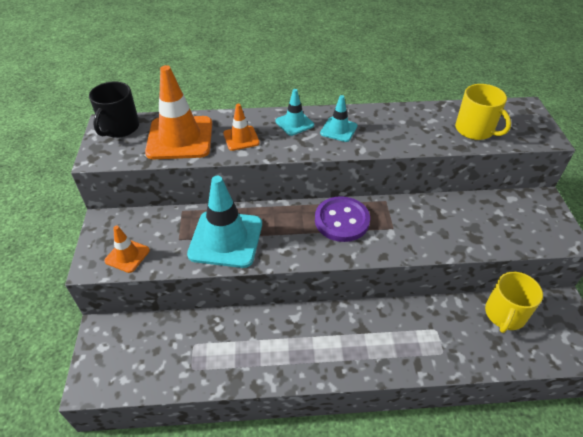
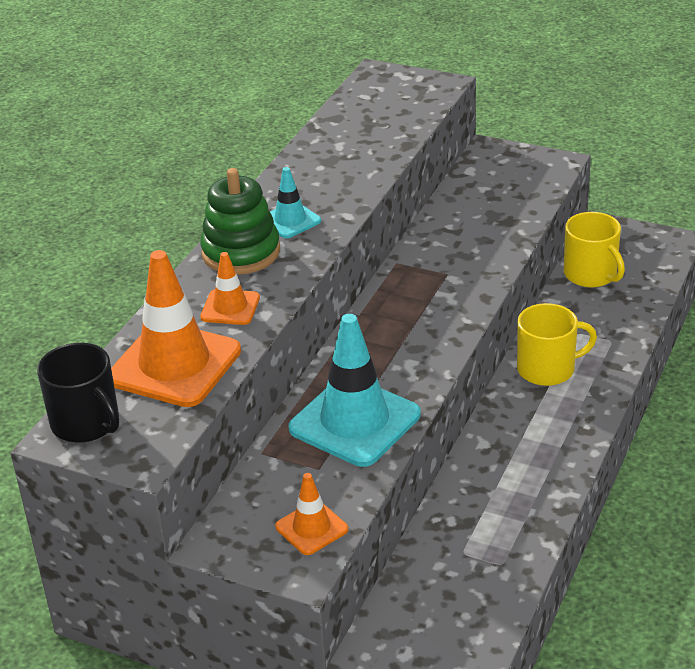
camera: 60 degrees left, 10 degrees down
(294, 123) = (241, 252): turquoise traffic cone -> green stacking toy
(342, 220) = (402, 310): purple button -> none
(475, 130) = (386, 123): yellow mug -> yellow mug (547, 369)

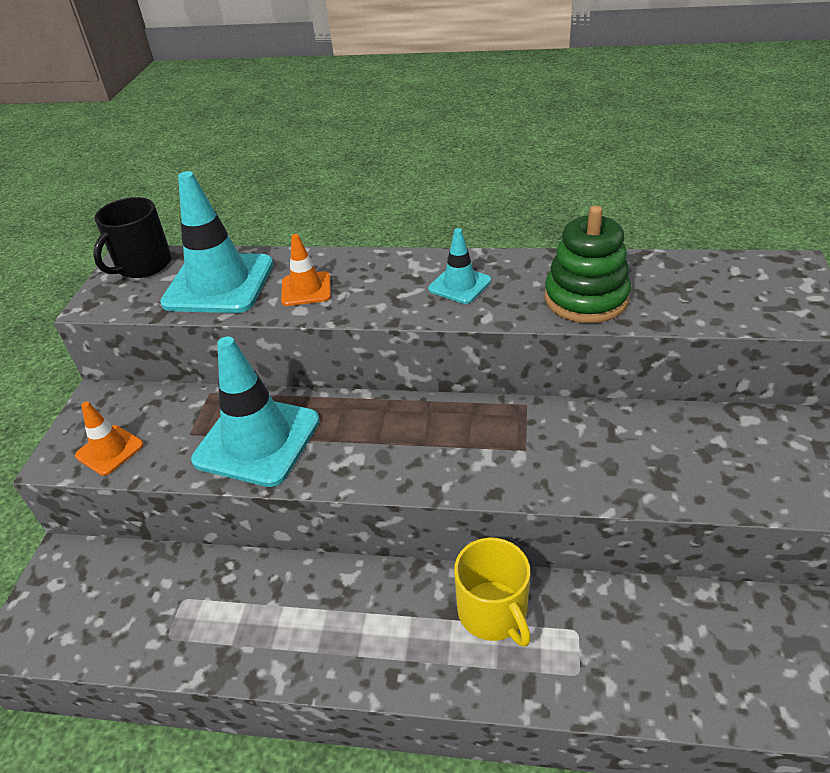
camera: 75 degrees right, 5 degrees up
(174, 365) = (219, 284): orange traffic cone -> turquoise traffic cone
(241, 252) = (394, 272): green stacking toy -> green stacking toy (586, 298)
(591, 274) = (709, 622): yellow mug -> none

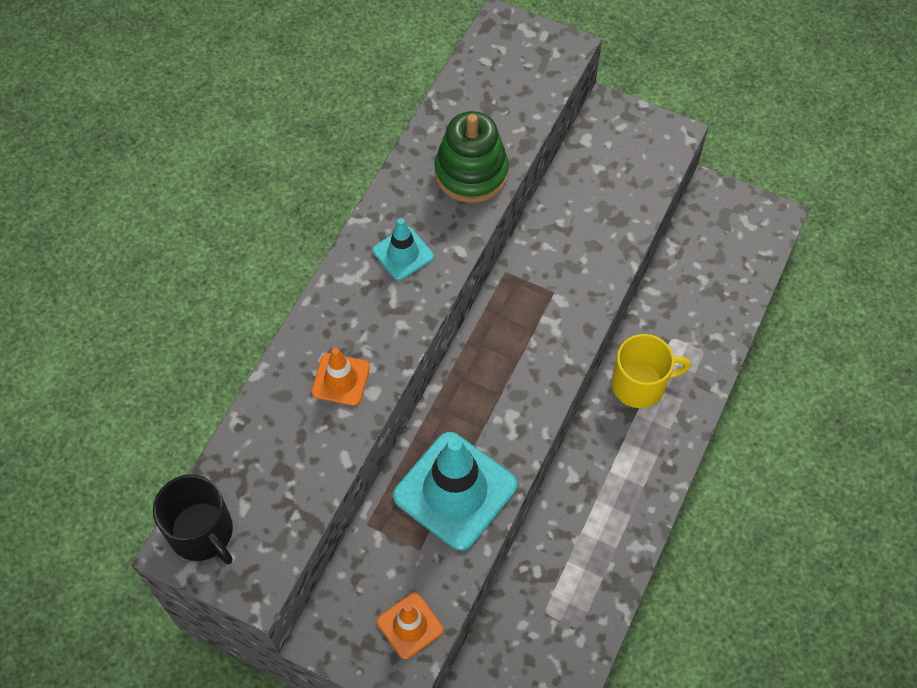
camera: 75 degrees left, 20 degrees up
(219, 284) = (286, 458): turquoise traffic cone -> none

